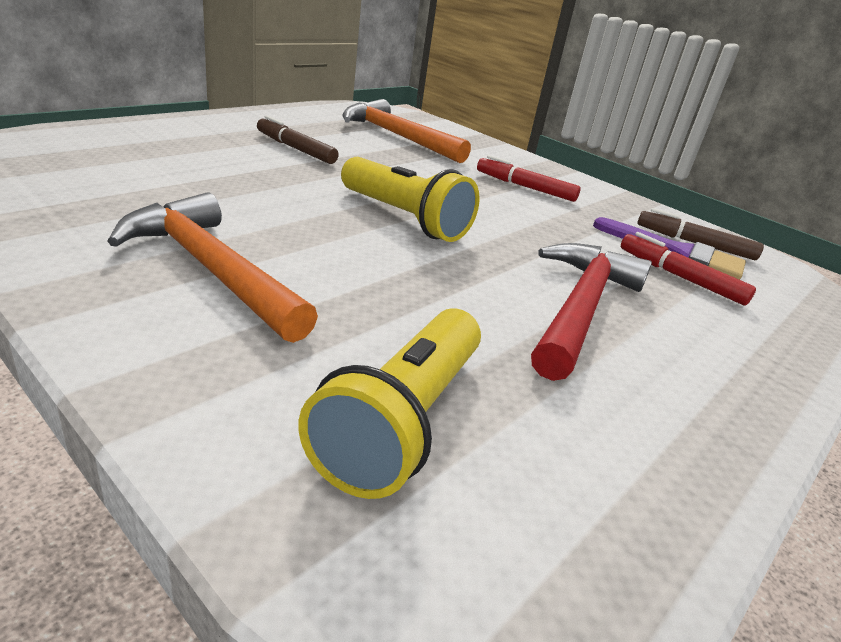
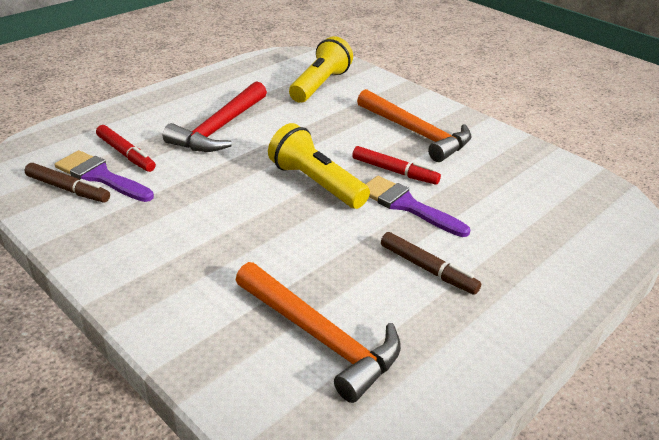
camera: 175 degrees left, 5 degrees up
(290, 187) = (406, 205): none -> purple brush
(525, 187) = (188, 247): red marker -> red marker (394, 171)

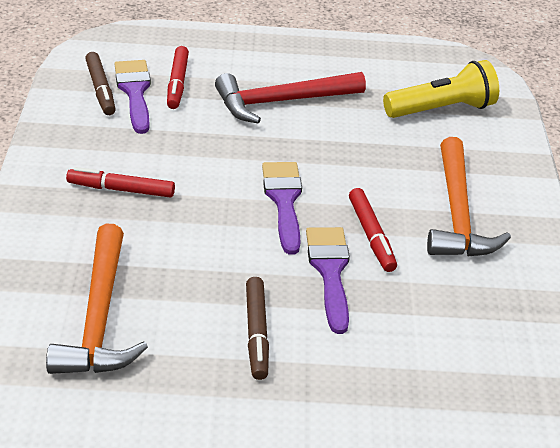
camera: 45 degrees right, 5 degrees up
(196, 244) = (121, 189): none -> red marker
(316, 183) = (284, 200): yellow flashlight -> purple brush

